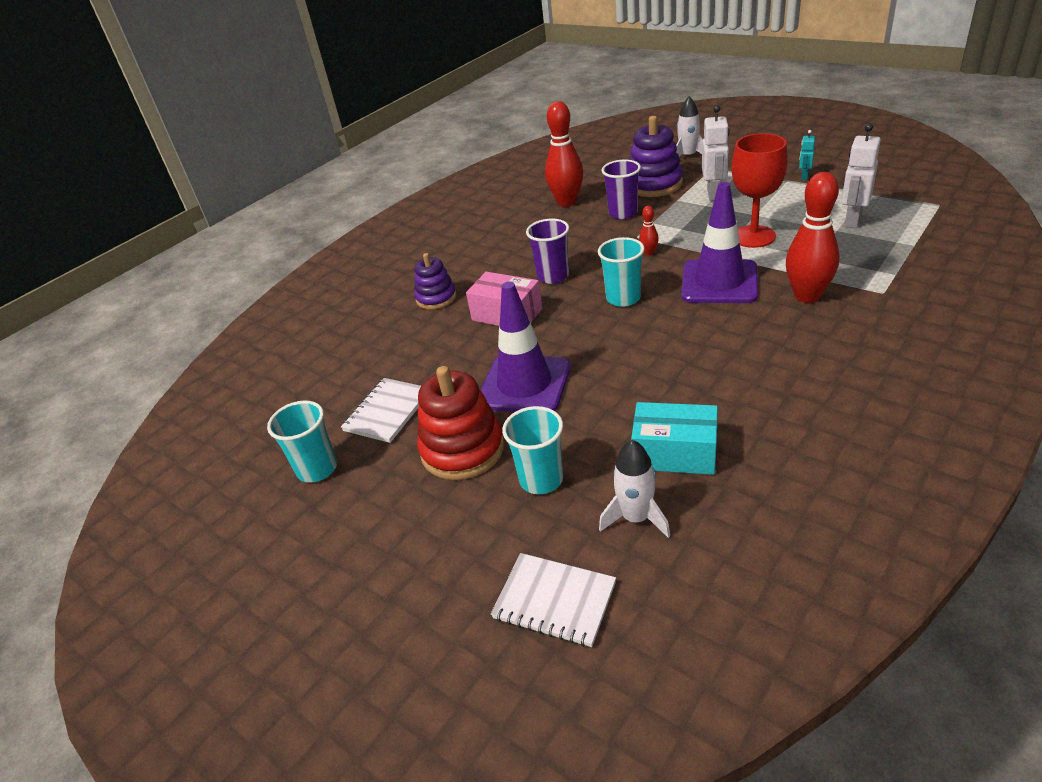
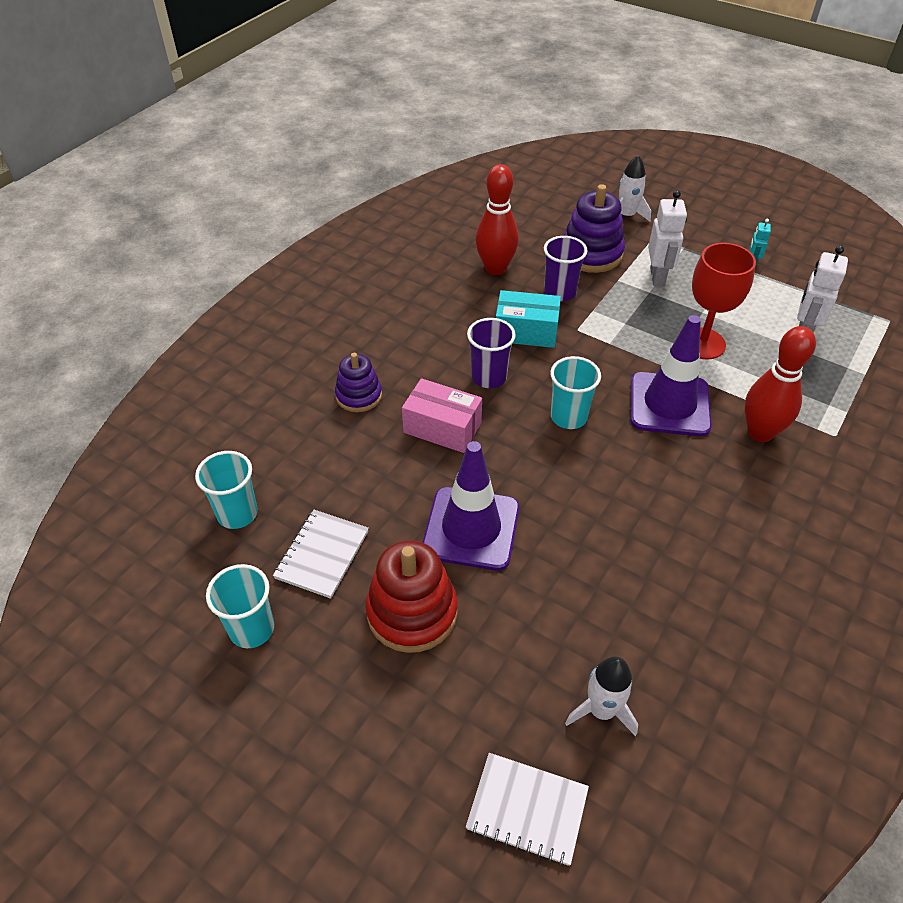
camera: 10 degrees left, 10 degrees up
(541, 479) = (500, 656): turquoise cup -> turquoise cup (237, 513)
(649, 253) = (592, 354): red bowling pin -> none
(674, 453) = (635, 630): turquoise box -> turquoise box (526, 331)

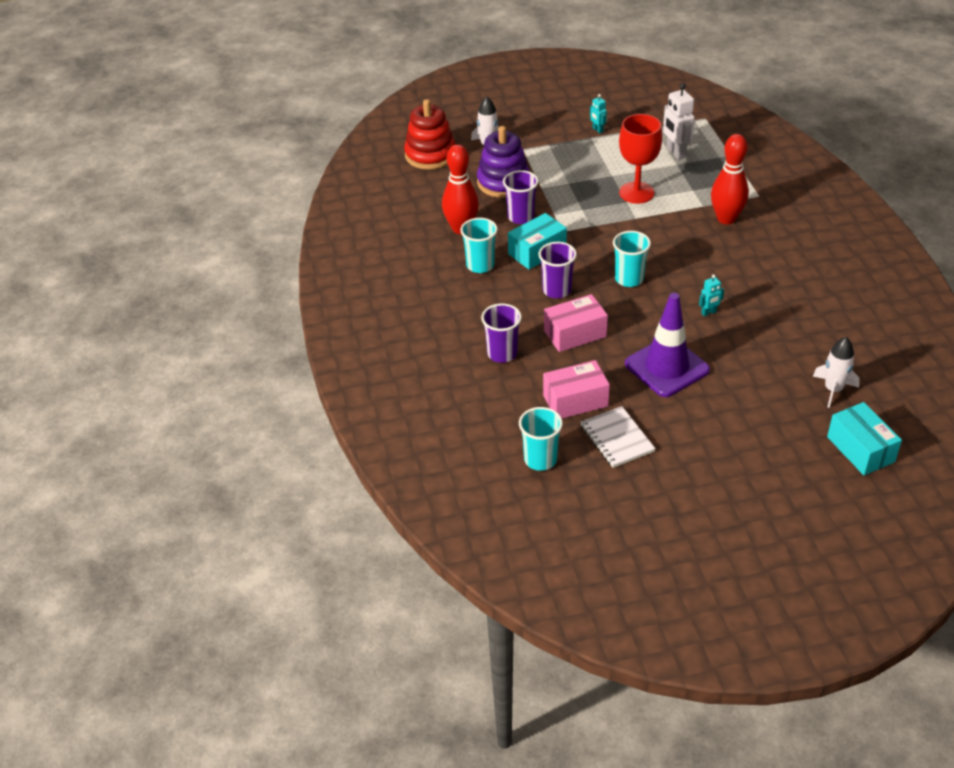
camera: 45 degrees left, 5 degrees down
(252, 629) = (640, 496): turquoise cup -> turquoise cup (480, 265)
(346, 487) = (575, 400): none -> pink box
(359, 396) = (502, 353): purple stacking toy -> purple cup
(412, 612) = (699, 424): red stacking toy -> red stacking toy (430, 155)
(527, 809) = (860, 449): white notebook -> turquoise box
(595, 511) = (709, 313): none -> turquoise robot
(657, 277) = (560, 171): white robot -> none
(669, 404) = (667, 236): purple traffic cone -> none

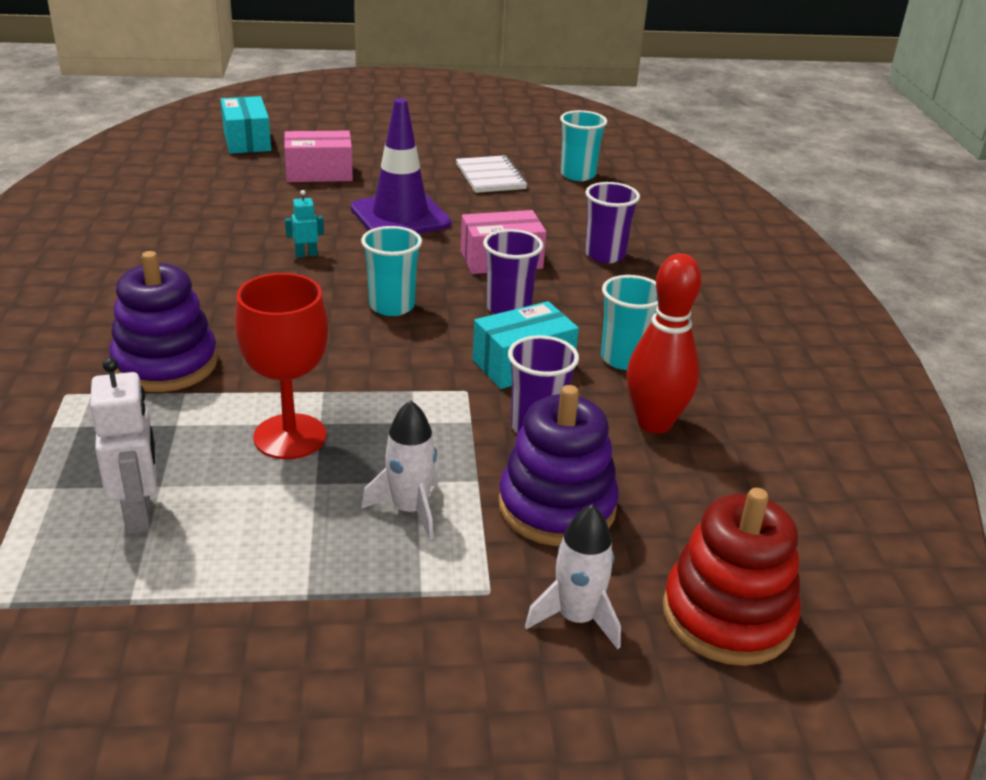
camera: 175 degrees left, 10 degrees down
(575, 400) = (524, 206): pink box -> pink box (319, 173)
(597, 130) = (277, 618): turquoise robot -> none
(726, 219) = (165, 364): red bowling pin -> purple stacking toy
(833, 389) = (225, 176): white rocket -> white rocket (410, 509)

